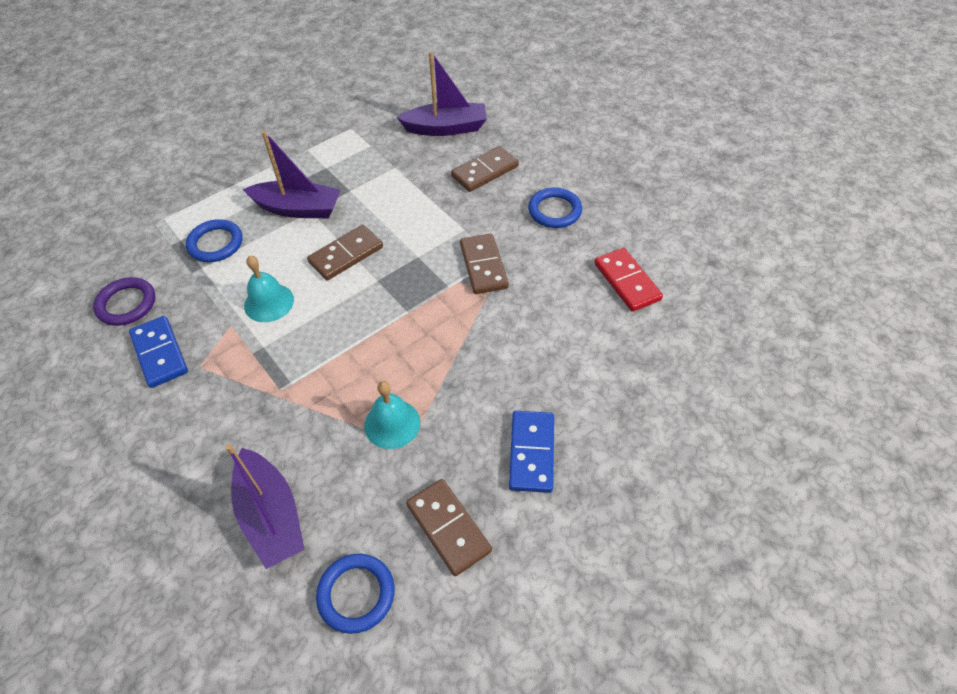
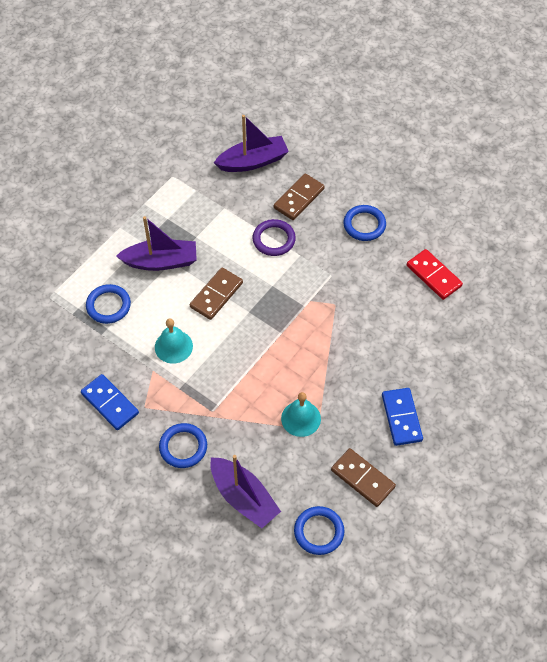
camera: 15 degrees left, 5 degrees up
(127, 304) = (63, 370): purple ring -> purple ring (274, 239)
(222, 428) = (183, 447): none -> blue ring
(483, 266) = (325, 283): brown domino -> none

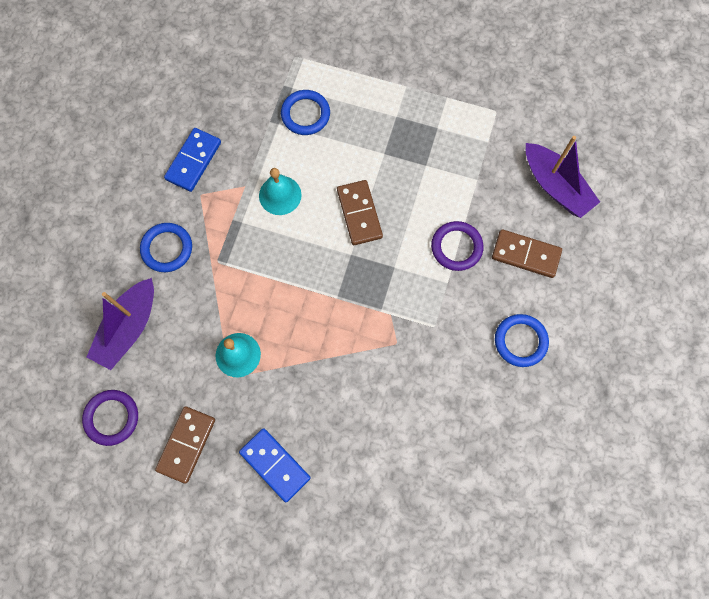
camera: 70 degrees right, 15 degrees up
(161, 261) = (379, 142): purple boat -> none
(216, 295) = (359, 214): brown domino -> brown domino turned 60 degrees clockwise
(319, 532) = (112, 418): blue ring -> purple ring
(401, 418) = (275, 465): blue domino -> blue domino turned 75 degrees clockwise
(433, 276) = (481, 446): red domino -> none

